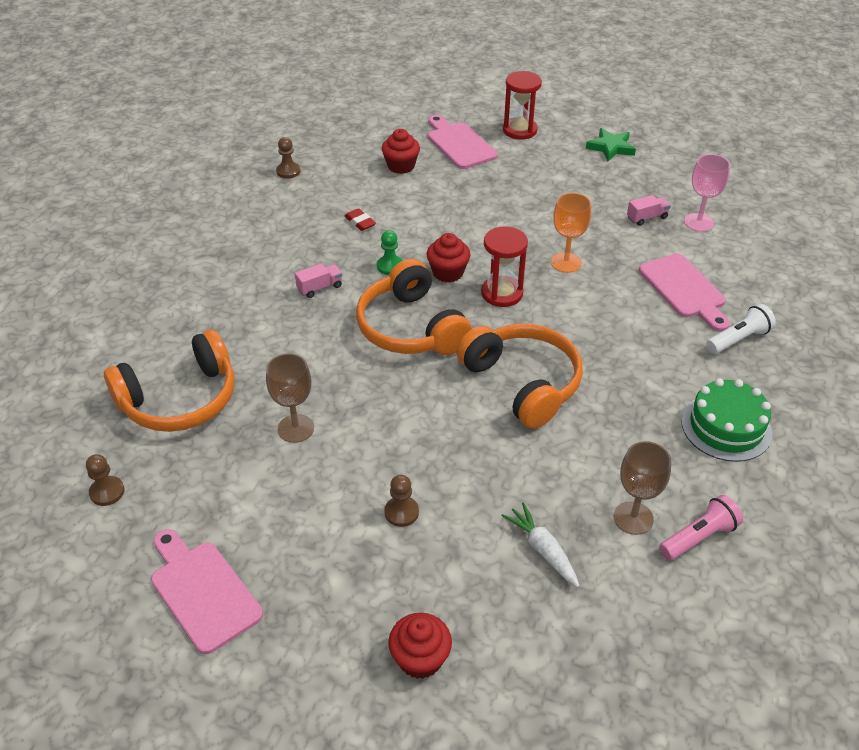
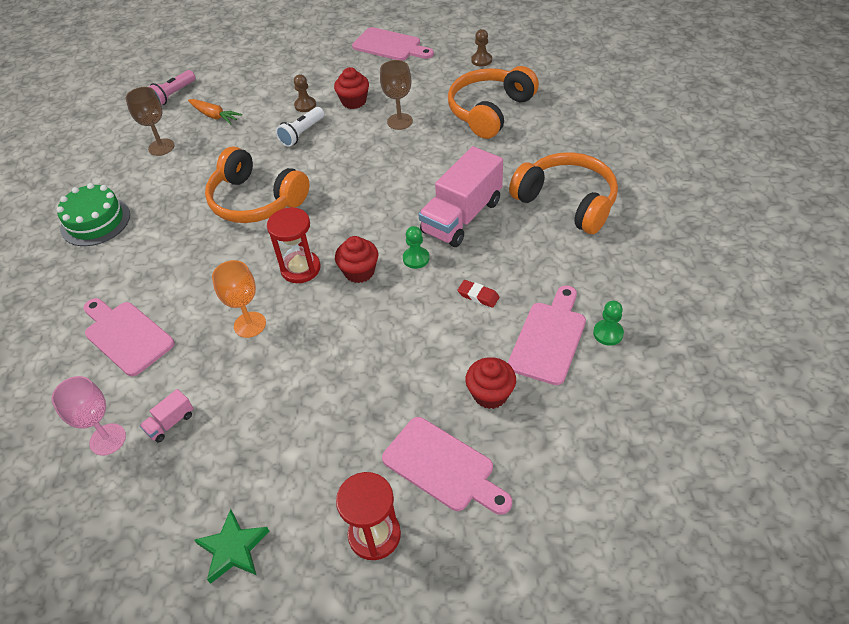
camera: 160 degrees right, 5 degrees up
(288, 171) = (608, 333): brown pawn -> green pawn
(319, 288) = (462, 217): pink truck -> pink truck, size x2.35
(332, 181) = (549, 338): none -> pink cutting board
(410, 328) = (364, 211): orange headphones -> orange headphones (567, 201)
(420, 659) = (265, 59): red cupcake -> red cupcake (354, 101)
(542, 549) = (214, 116): white carrot -> orange carrot
(699, 537) = (119, 151): pink flashlight -> pink flashlight (173, 95)
(738, 339) = (77, 299): white flashlight -> white flashlight (302, 133)

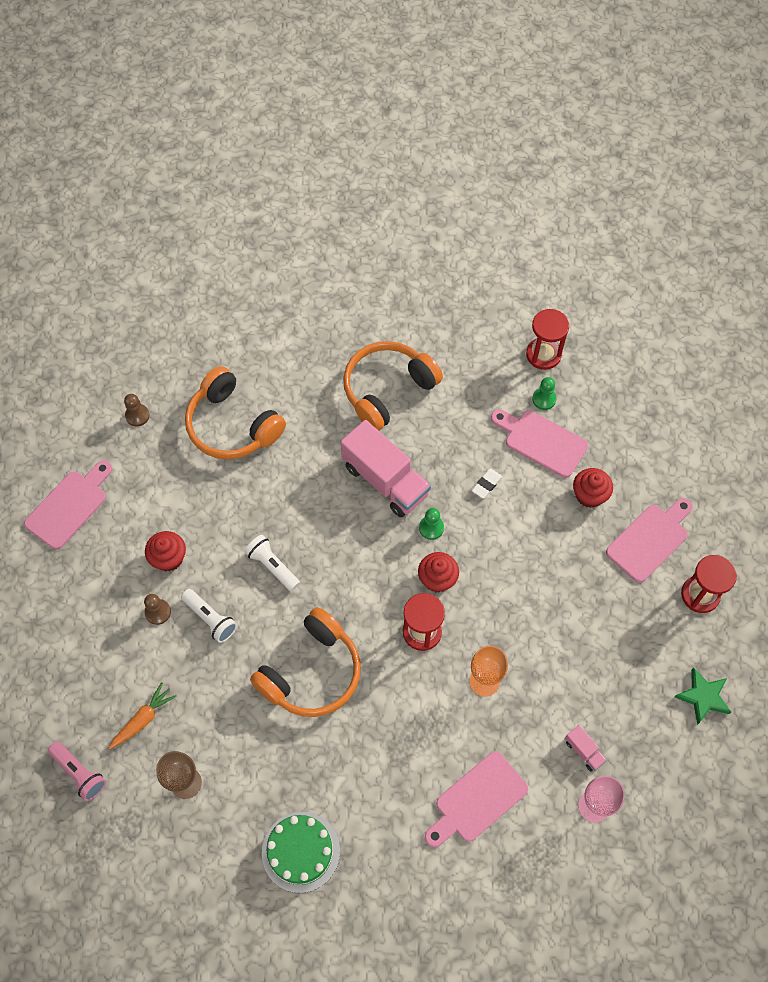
camera: 85 degrees left, 15 degrees up
(356, 159) = (272, 566): none -> white flashlight
(400, 121) = (221, 515): brown goblet -> none
(478, 296) = (486, 484): red eraser -> white eraser
(671, 325) = (543, 354): none -> red hourglass

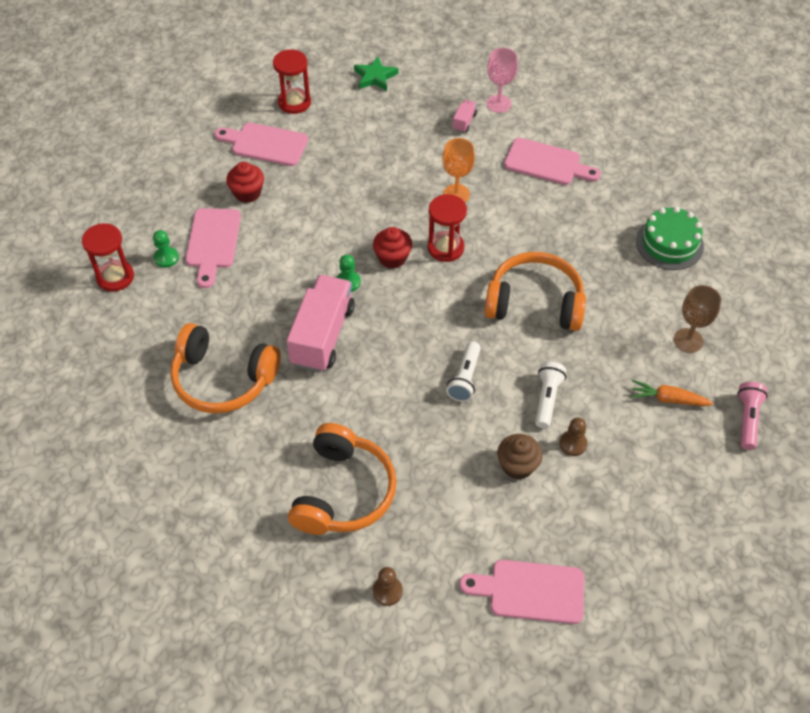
camera: 120 degrees left, 10 degrees down
(169, 558) = (517, 465): red cupcake -> brown cupcake
(486, 484) = (280, 262): white eraser -> none

